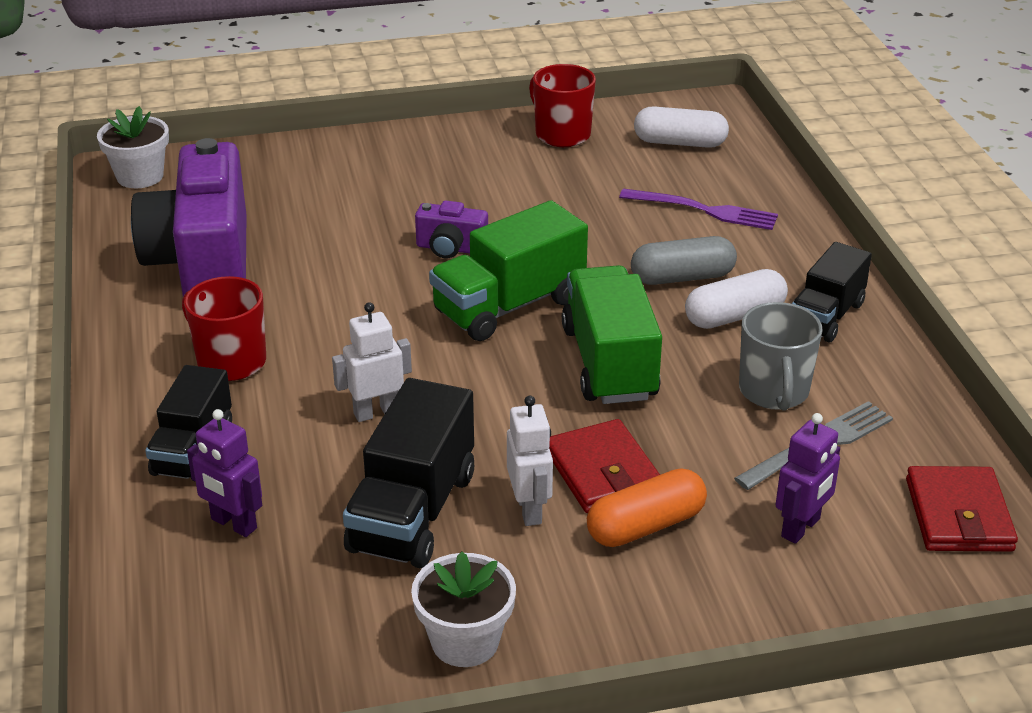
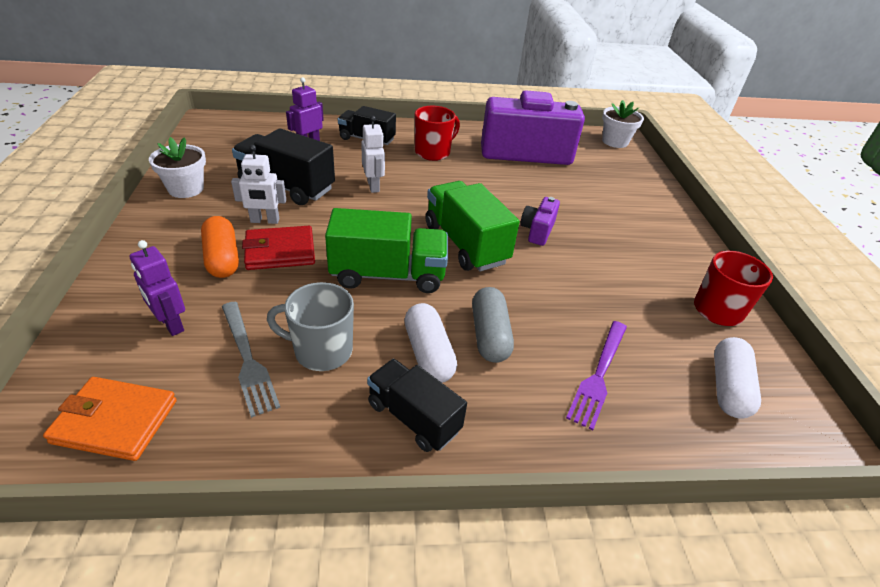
camera: 95 degrees right, 5 degrees up
(958, 515) = (115, 421): red wallet -> orange wallet

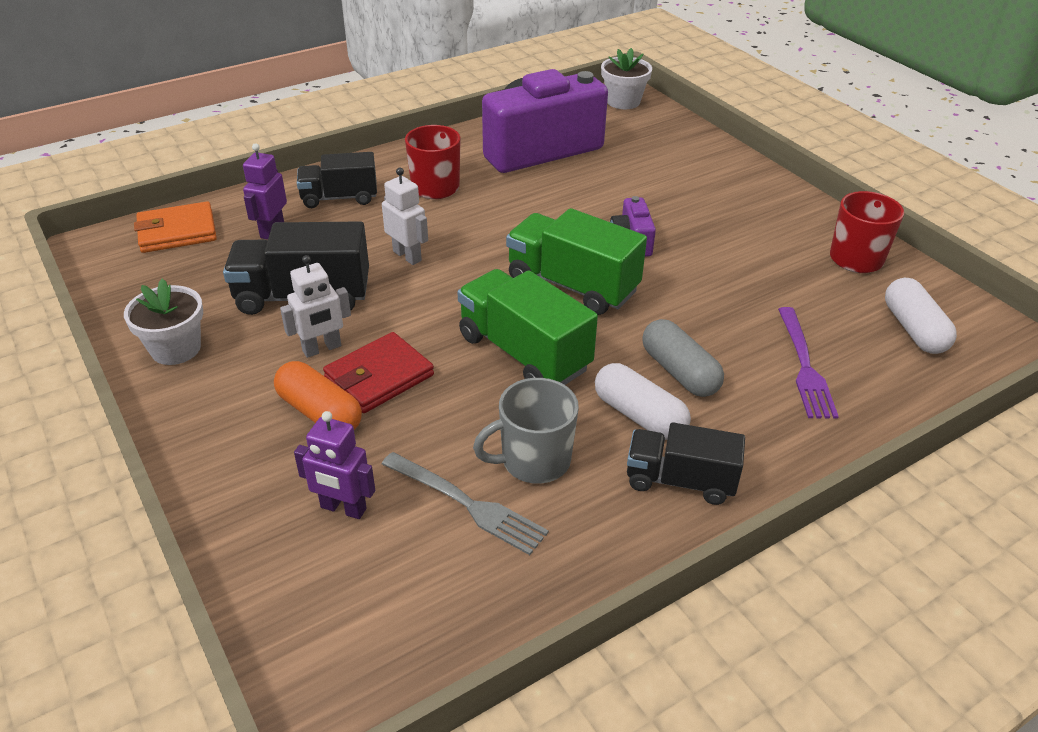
camera: 25 degrees left, 0 degrees up
(115, 421) = (396, 627): orange wallet -> orange wallet (177, 232)
(388, 275) = (524, 353): green truck -> green truck turned 105 degrees counterclockwise

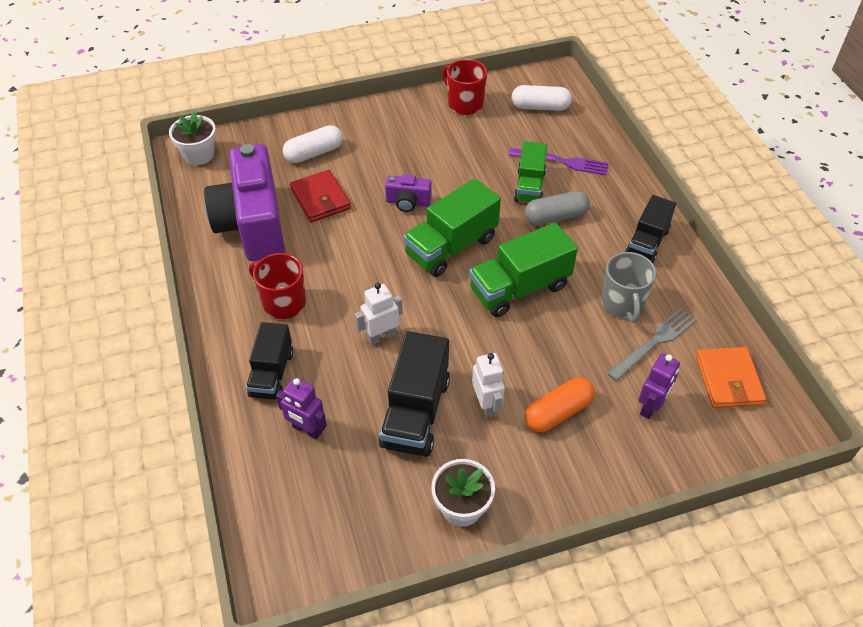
camera: 75 degrees left, 10 degrees up
(177, 232) = (279, 509): orange wallet -> orange wallet (728, 380)
(379, 377) = (527, 373): red wallet -> red wallet (320, 199)
(639, 415) = (591, 245): white capsule -> white capsule (314, 153)
(728, 339) = (529, 186): none -> green truck

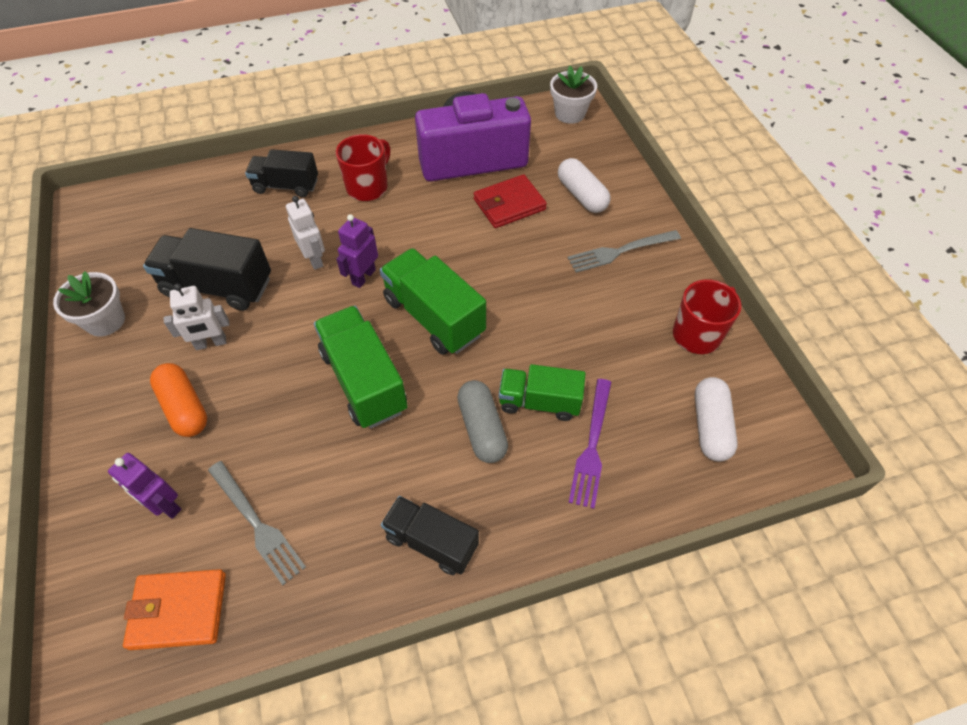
camera: 90 degrees right, 5 degrees up
(307, 430) = (220, 212): purple robot -> purple robot (363, 277)
(382, 136) = (619, 252): none -> grey fork
(408, 202) = (505, 277): purple camera -> none
(622, 303) = (325, 493): grey mug -> none

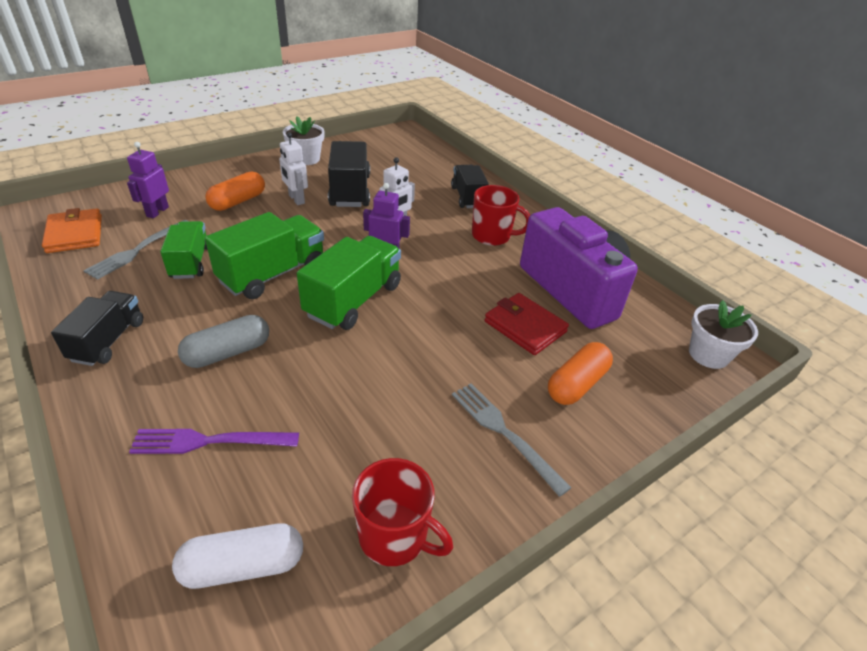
camera: 70 degrees right, 15 degrees down
(539, 402) = (263, 389): green truck -> green truck (191, 262)
(582, 195) = (577, 384): white capsule -> orange capsule

